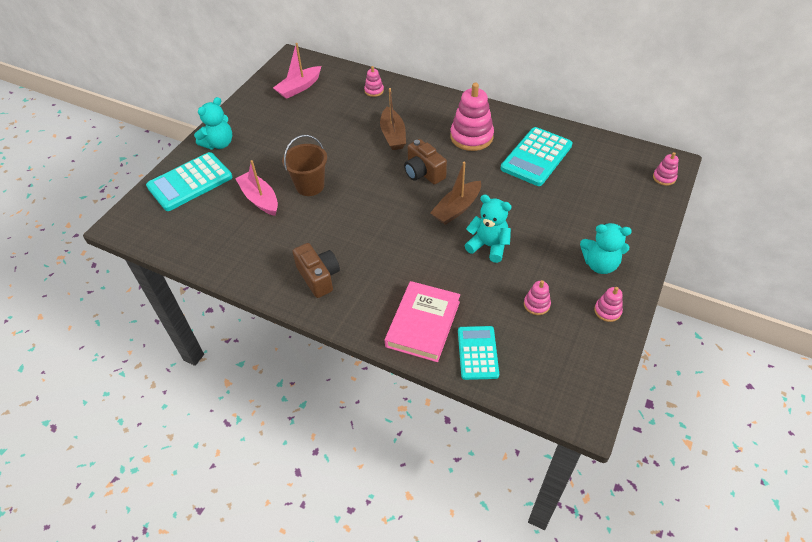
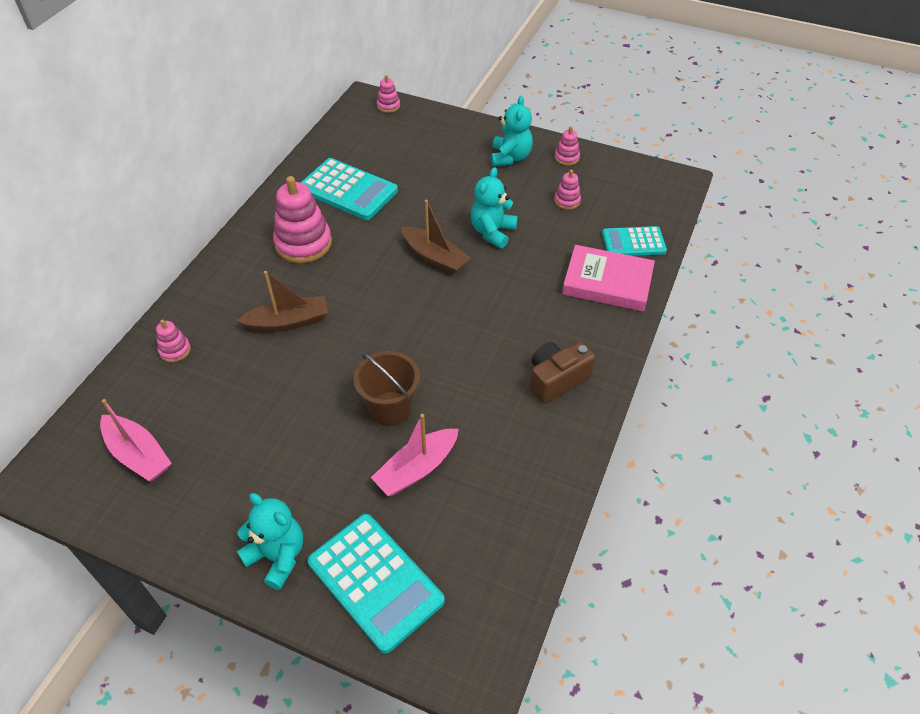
camera: 95 degrees left, 0 degrees up
(423, 173) = (369, 288): brown camera -> none

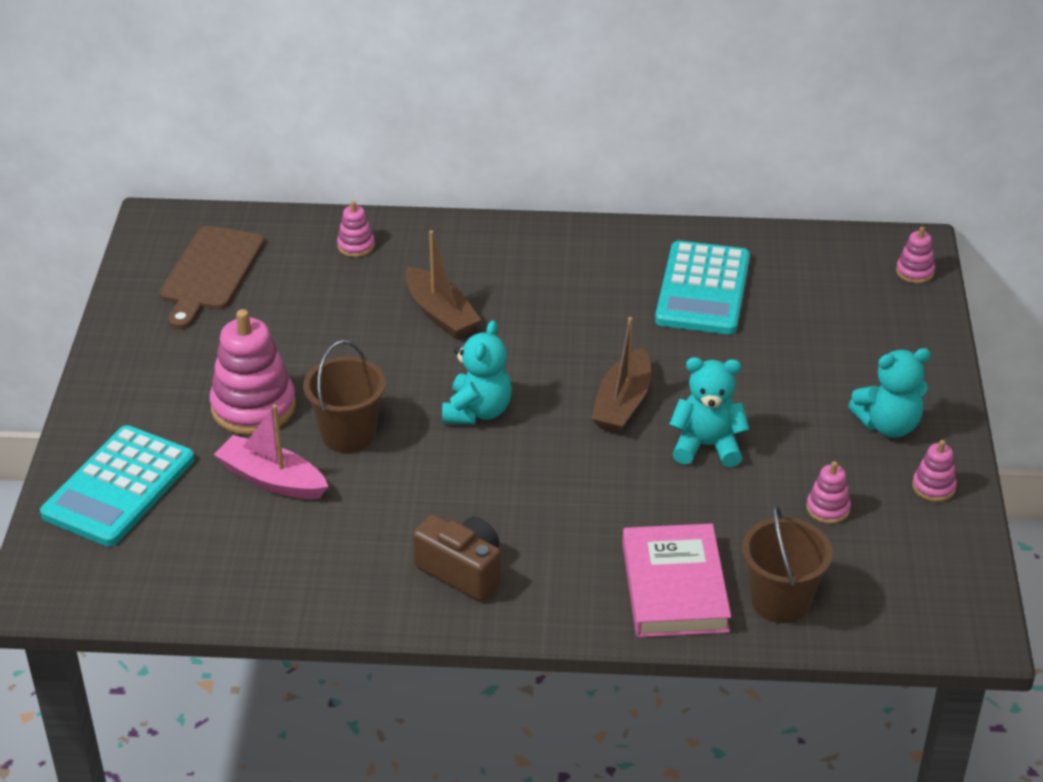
camera: 70 degrees right, 10 degrees down
(138, 454) = (210, 273): pink boat -> brown cutting board
(277, 556) = (125, 408): turquoise teddy bear -> turquoise teddy bear (477, 411)
(303, 243) = (577, 283): pink stacking toy -> pink stacking toy (253, 407)
(633, 242) = (780, 601): turquoise calculator -> brown bucket

